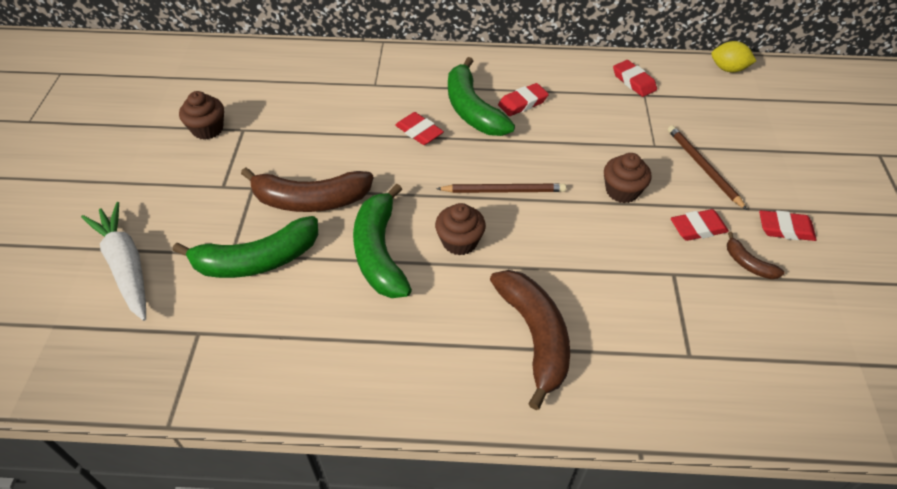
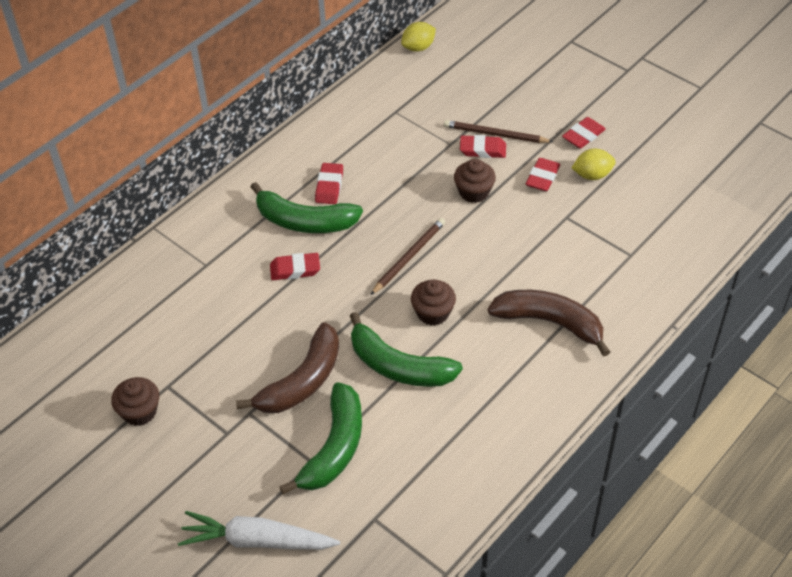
camera: 50 degrees left, 0 degrees up
(633, 81) = (375, 107): red eraser -> red eraser (482, 150)
(748, 264) = (592, 175): brown banana -> yellow lemon

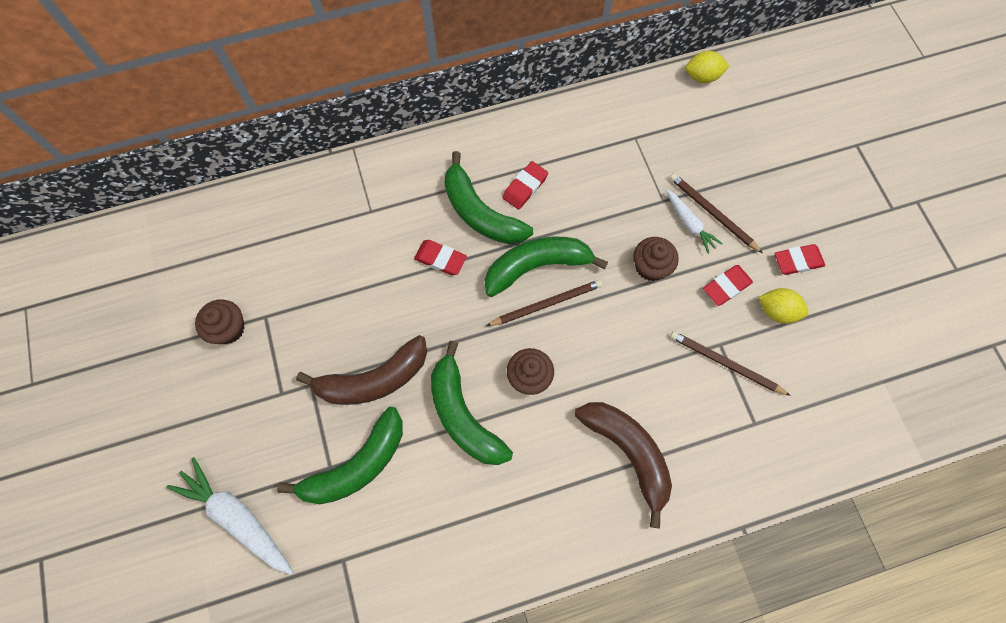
camera: 30 degrees right, 20 degrees up
(381, 235) = (537, 266): none -> green banana
(482, 150) = (689, 224): red eraser -> white carrot
(579, 227) = (725, 364): none -> brown pencil

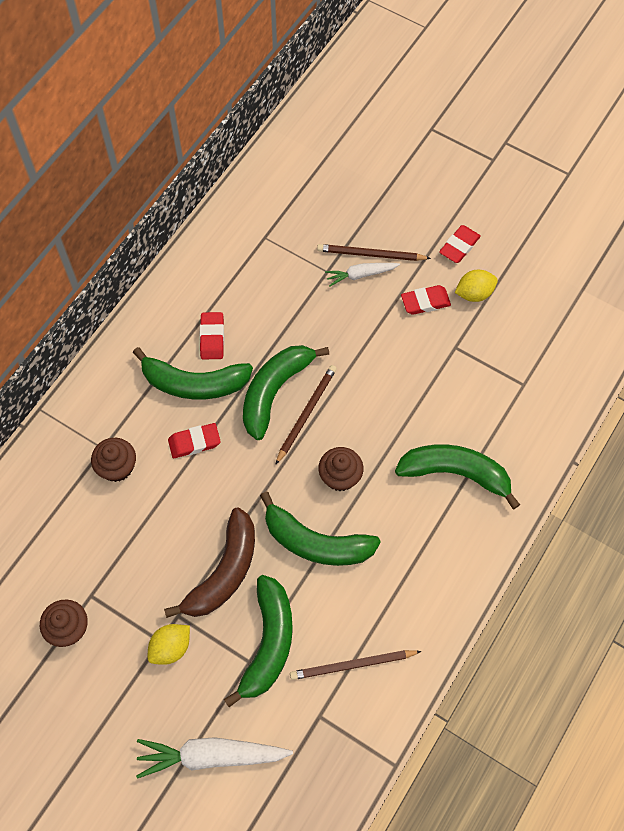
camera: 40 degrees left, 5 degrees down
(628, 452) = (455, 473): brown banana -> green banana
(650, 266) = (359, 328): brown cupcake -> brown cupcake (117, 467)
(689, 224) = (361, 275): white carrot -> white carrot turned 150 degrees clockwise
(702, 77) = (276, 153): yellow lemon -> yellow lemon (171, 648)
(725, 364) = (470, 358): brown pencil -> brown pencil (352, 665)
(726, 286) = (425, 302): red eraser -> red eraser turned 60 degrees clockwise

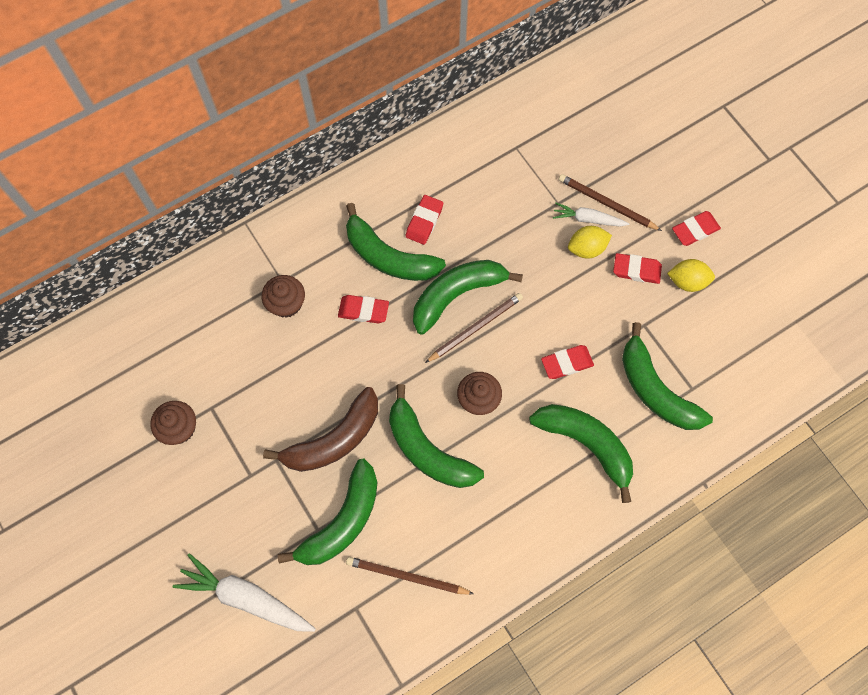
camera: 25 degrees right, 5 degrees up
(171, 648) = (257, 486): yellow lemon -> yellow lemon (586, 248)
(404, 410) = (566, 363): none -> red eraser
(492, 399) = (655, 390): none -> green banana

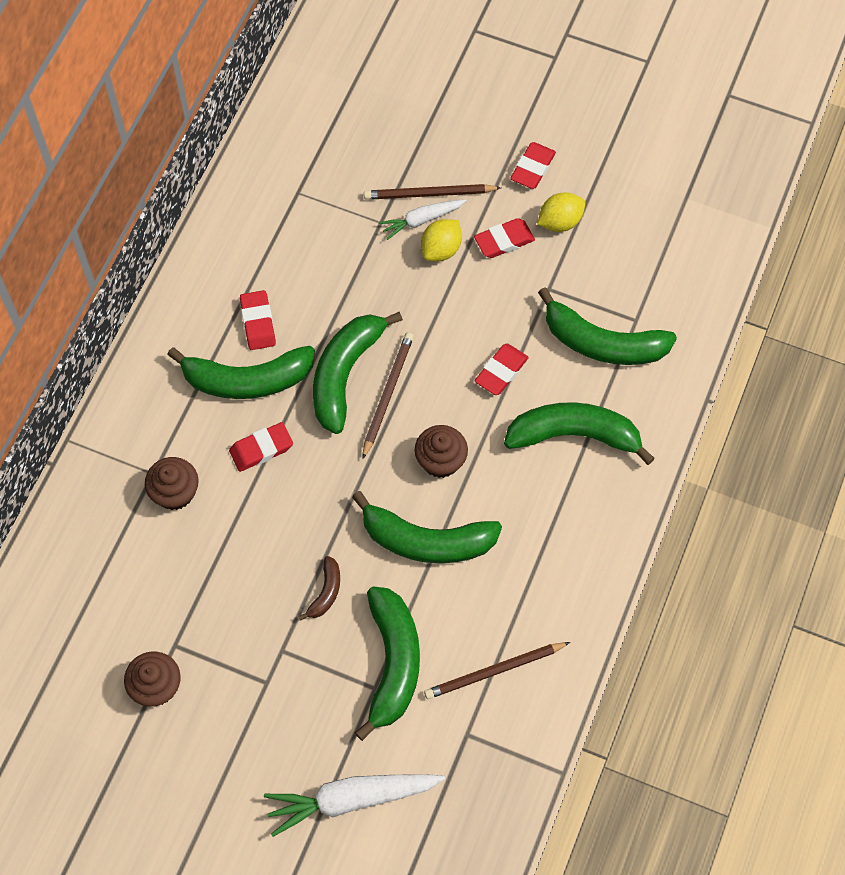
camera: 35 degrees left, 5 degrees down
(334, 439) = (326, 592): brown banana -> brown banana, size x0.47

